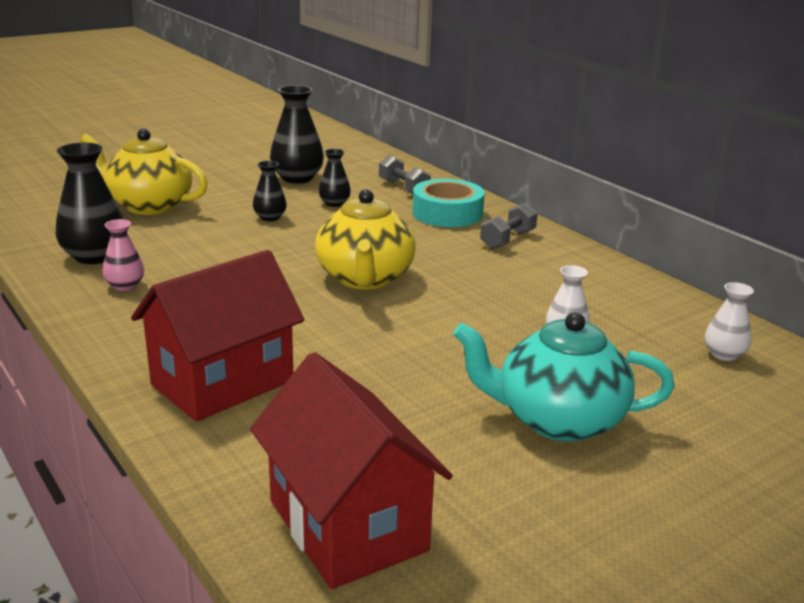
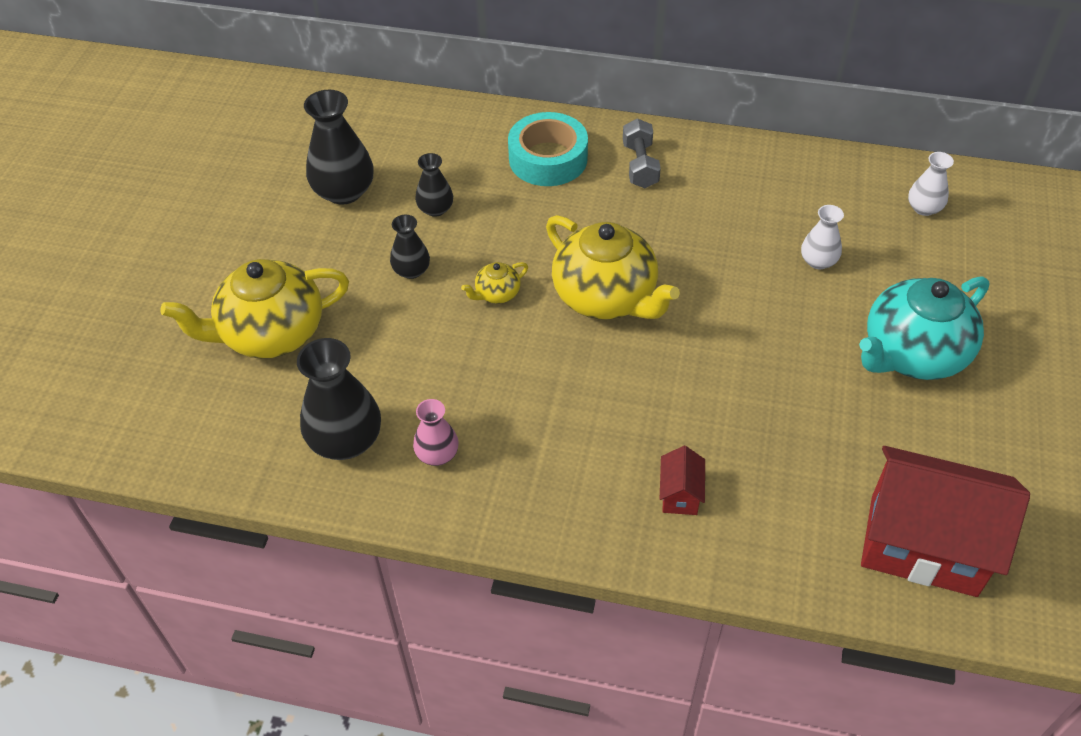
camera: 40 degrees left, 25 degrees up
(222, 383) = (680, 494): red house -> red house, size x0.41
(299, 246) = (497, 294): none -> yellow teapot
(403, 188) = (462, 144): grey dumbbell -> none

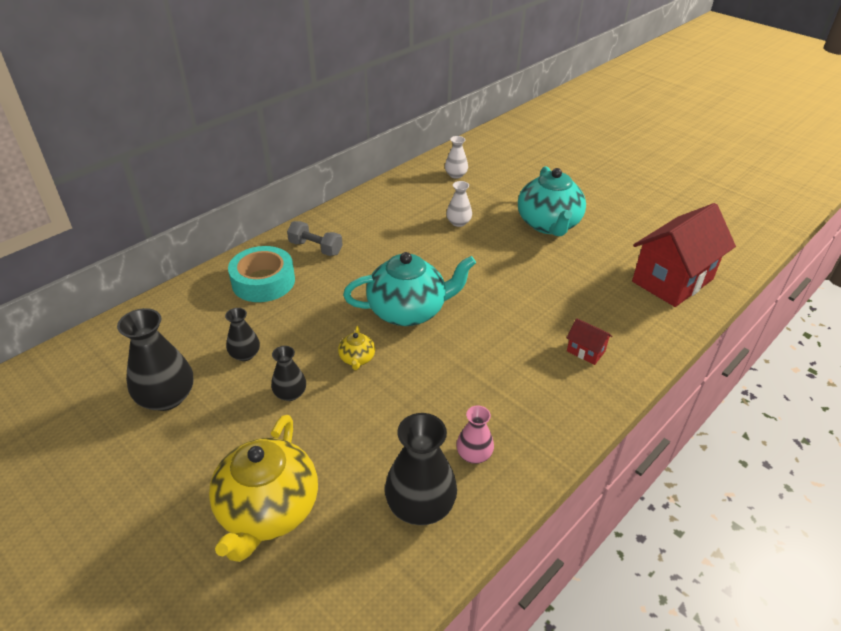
camera: 60 degrees left, 10 degrees down
(606, 297) = (408, 311): yellow teapot -> turquoise teapot

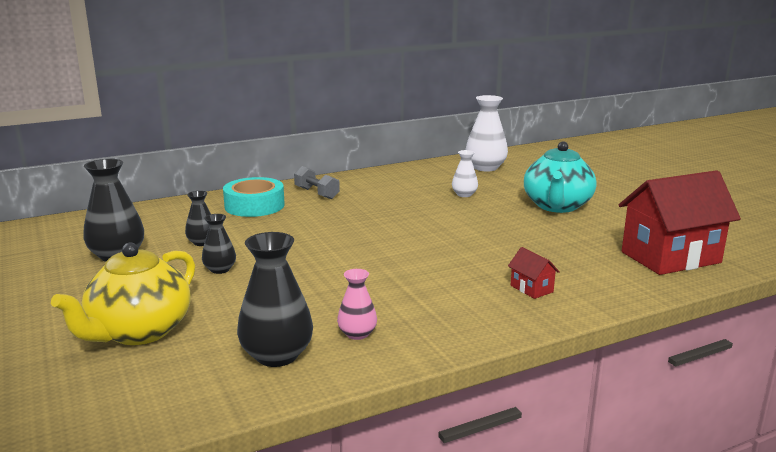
camera: 20 degrees right, 20 degrees down
(357, 359) = (297, 259): yellow teapot -> none
(408, 311) = (370, 239): turquoise teapot -> none
(456, 175) = (485, 167): white vase -> white vase, size x1.78

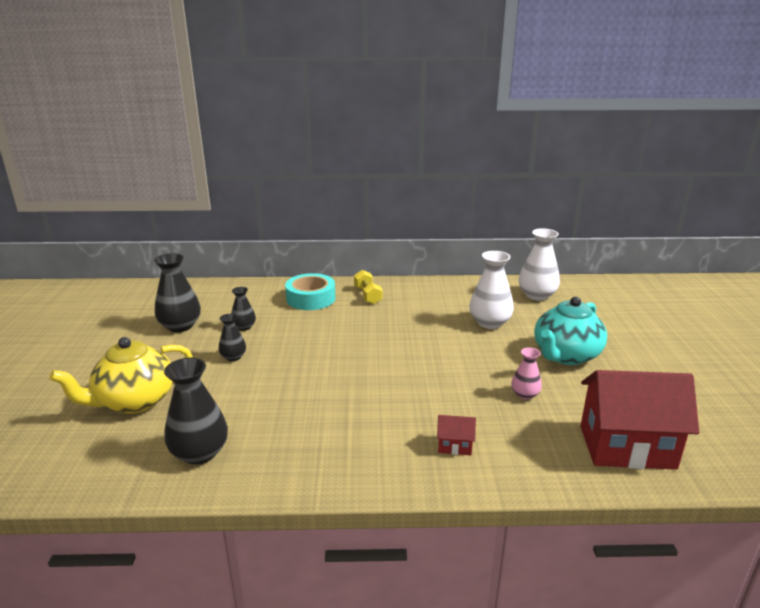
camera: 25 degrees right, 5 degrees up
(316, 193) = (367, 295): grey dumbbell -> yellow dumbbell
(357, 334) = (272, 450): pink vase -> pink vase (525, 394)
(464, 194) = (489, 323): white vase -> white vase, size x1.78
(531, 289) = (454, 446): red house -> red house turned 75 degrees counterclockwise

